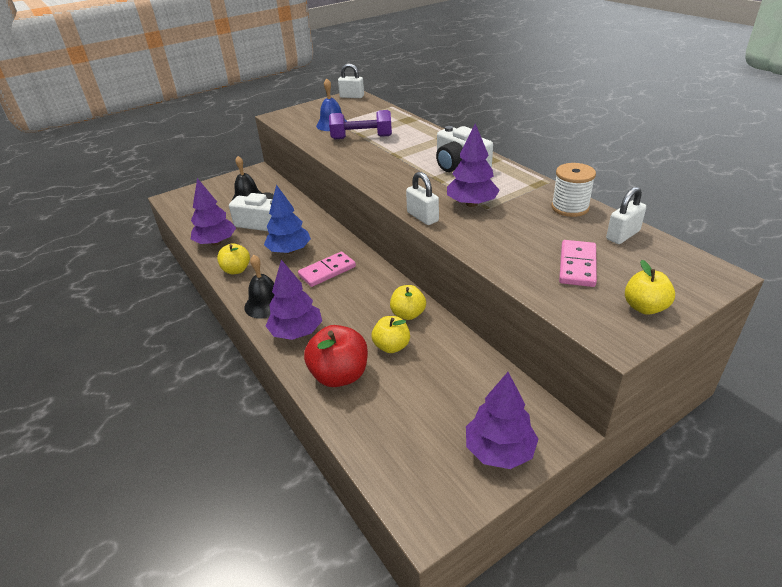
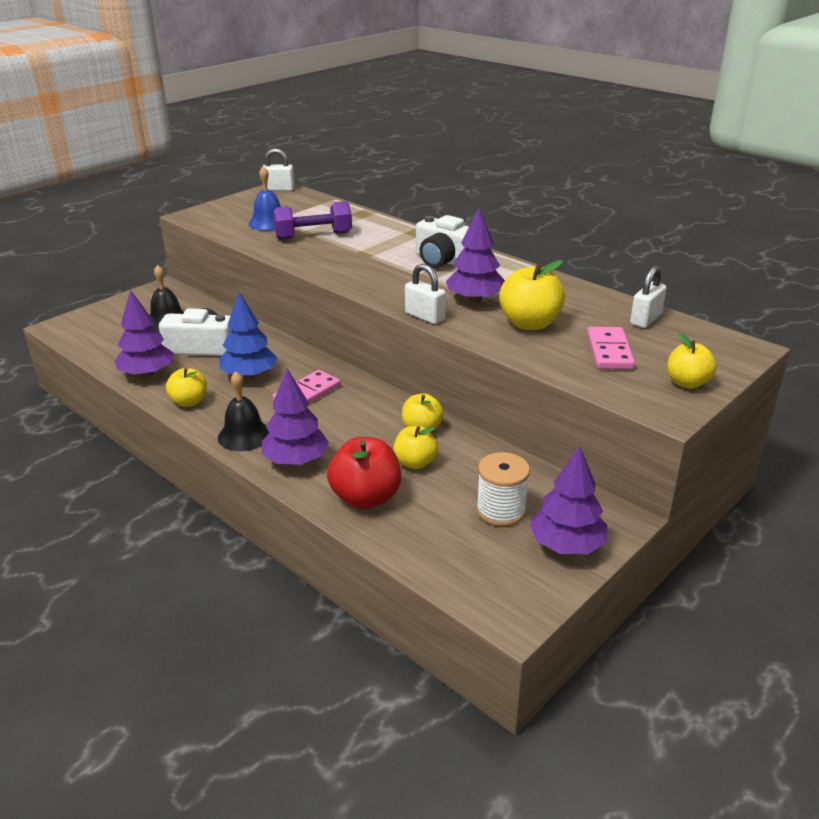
camera: 15 degrees left, 5 degrees down
(512, 231) = (530, 324): none -> yellow apple
(570, 207) = (583, 296): white spool -> white spool (501, 510)

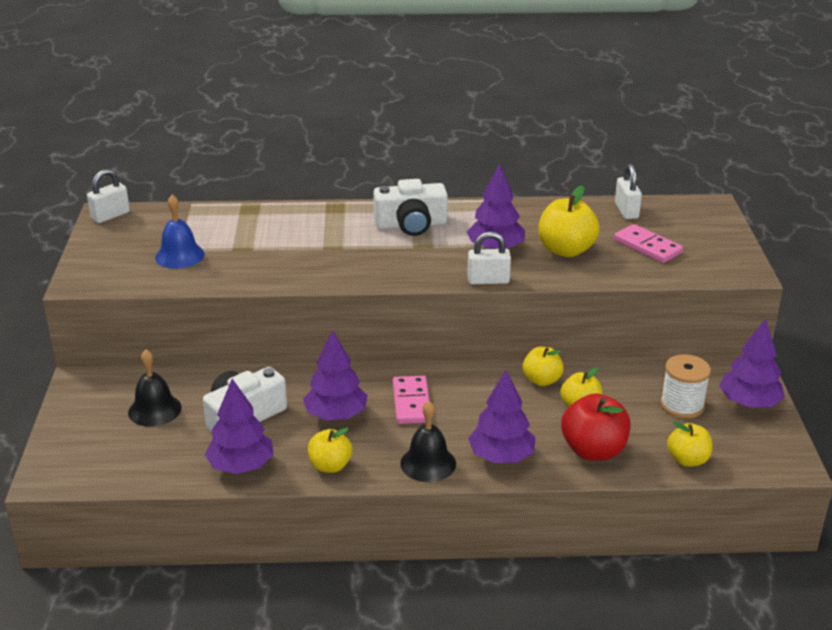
camera: 45 degrees left, 0 degrees up
(249, 375) = (336, 415): blue tree -> purple tree
(313, 236) = (252, 250): purple dumbbell -> none
(687, 383) = (723, 247): yellow apple -> yellow apple (687, 460)

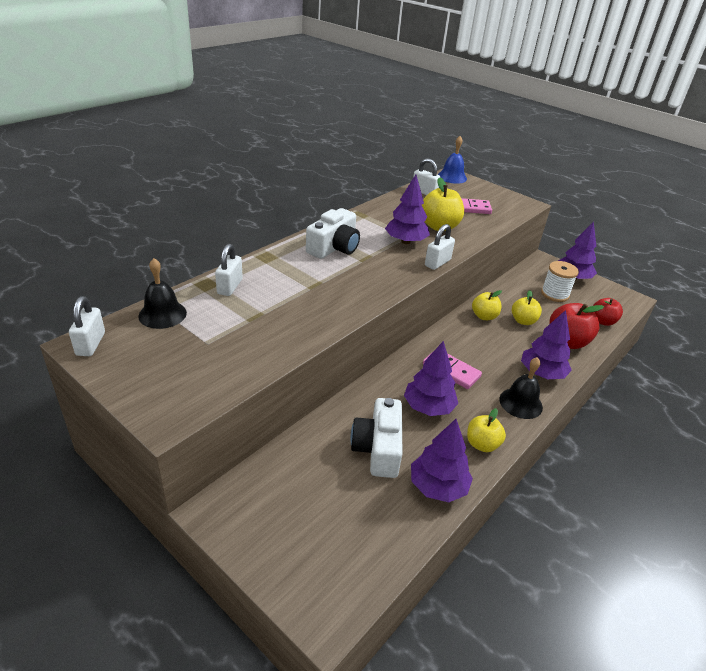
camera: 50 degrees left, 5 degrees up
(154, 410) = (312, 490): black bell -> black bell (162, 314)
(179, 255) = (216, 347): blue bell -> blue bell (452, 177)
(263, 218) = (230, 287): none -> white padlock
(687, 460) = (602, 321): yellow apple -> red apple

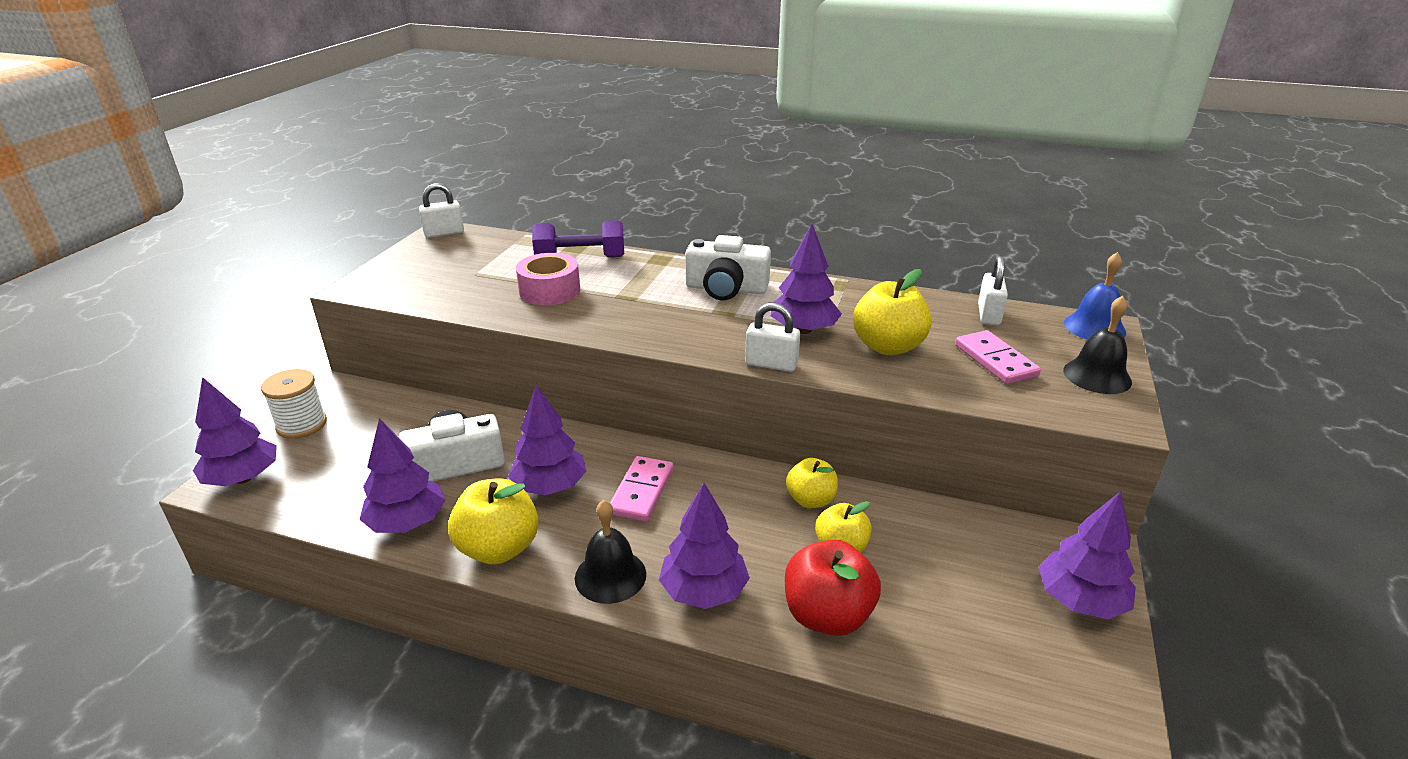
camera: 70 degrees right, 5 degrees down
(162, 314) = (507, 244): black bell -> black bell (1097, 376)
(230, 287) = (580, 258): white padlock -> purple dumbbell
(275, 313) = (549, 291): none -> pink tape
(326, 597) = (243, 478): none -> purple tree
(482, 444) = (499, 548): yellow apple -> yellow apple, size x1.56
(555, 294) = (980, 579): white spool -> white spool (301, 424)
(602, 321) = (954, 667): red apple -> none

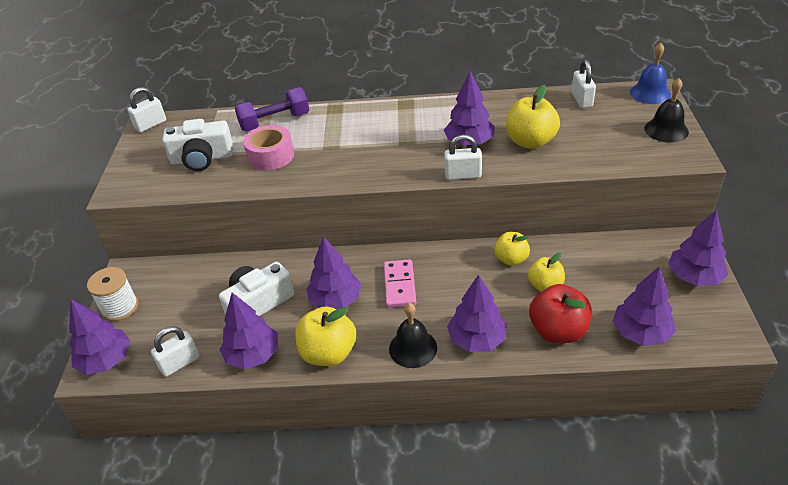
camera: 15 degrees left, 10 degrees up
(318, 506) = (179, 363): none -> white padlock
(726, 289) = (397, 122): white camera -> white camera (202, 158)
(955, 657) = (640, 333): none -> purple tree
(995, 360) = (602, 134): pink domino -> none

